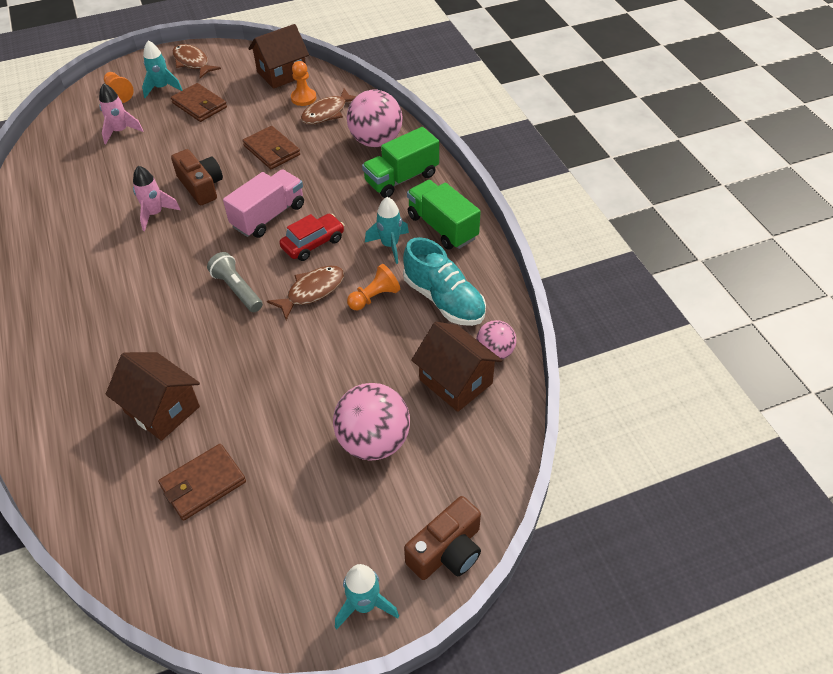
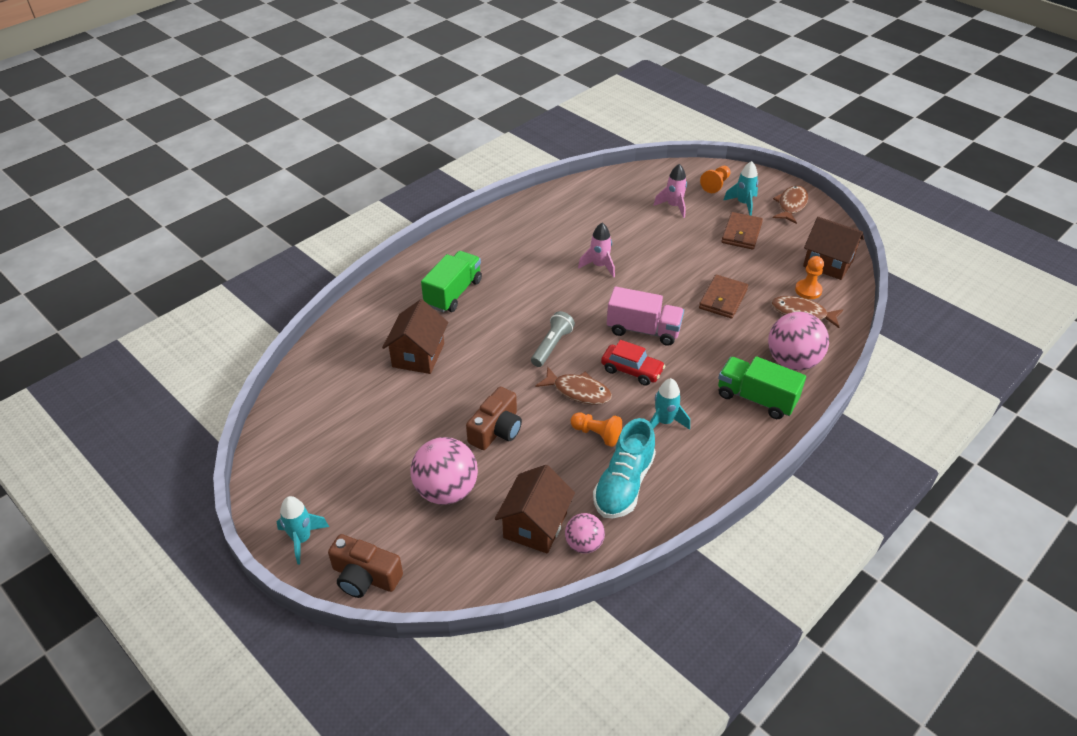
camera: 65 degrees right, 5 degrees down
(201, 186) = (648, 277): brown camera -> brown camera (496, 430)
(203, 484) = (366, 405): brown wallet -> none
(442, 227) = (714, 451): green truck -> green truck (453, 293)

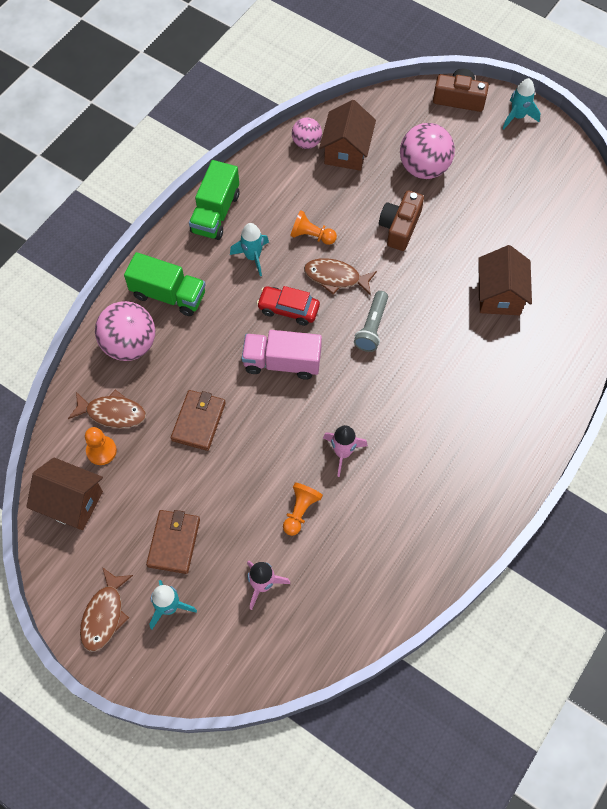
camera: 170 degrees right, 20 degrees up
(453, 293) = (495, 383): green truck -> green truck (215, 213)
(623, 484) = (282, 193): turquoise shoe -> none
(715, 185) = (206, 646): orange pawn -> orange pawn (300, 511)

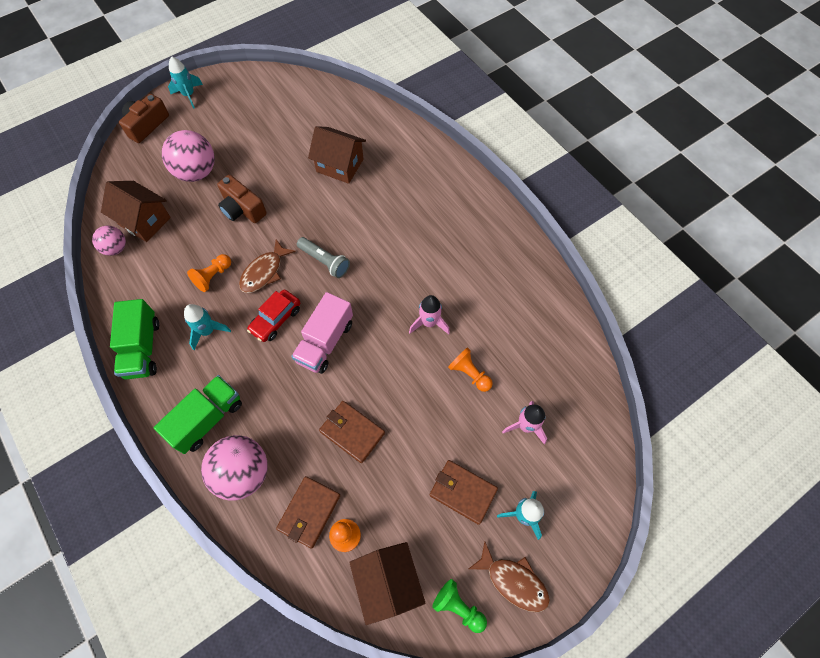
camera: 70 degrees left, 0 degrees up
(68, 570) = (458, 607): none -> green pawn
(71, 502) = (388, 582): brown house -> brown house turned 60 degrees counterclockwise
(112, 413) = (309, 512): brown fish -> brown wallet
(215, 213) = (142, 348): green truck -> green truck turned 45 degrees clockwise

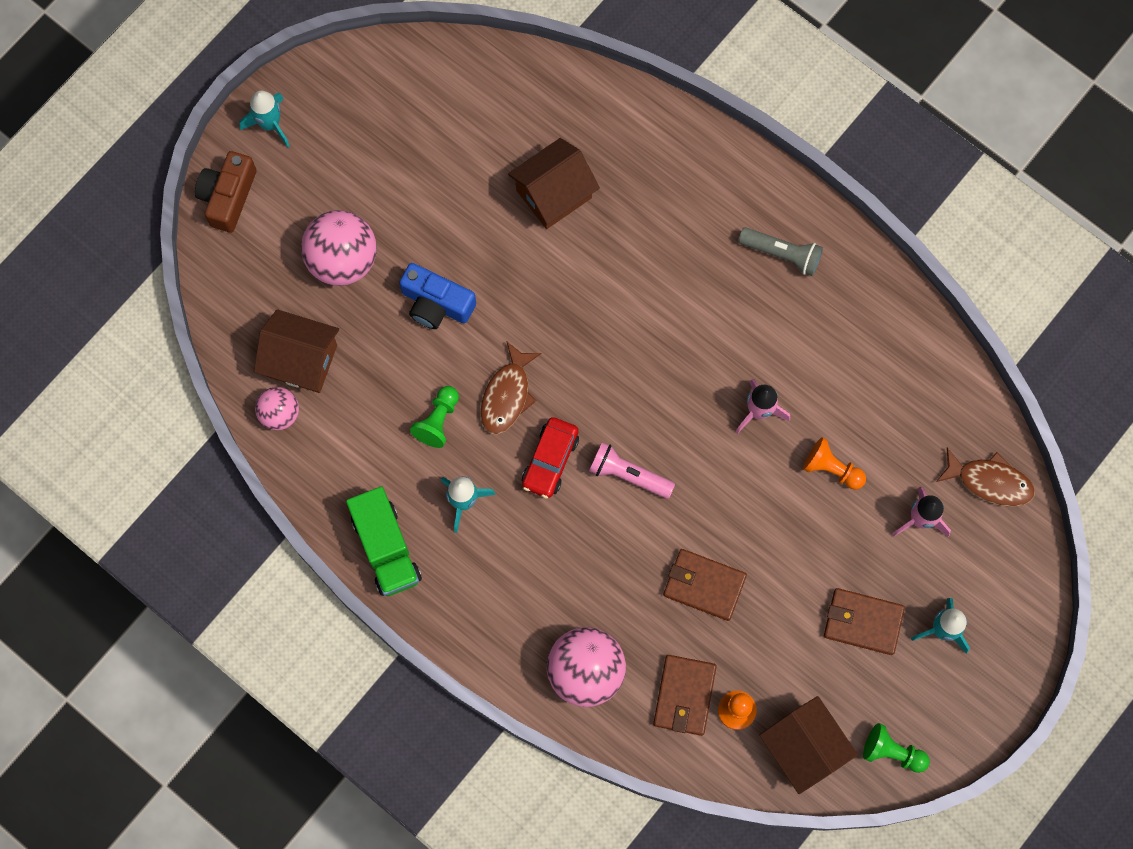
camera: 15 degrees left, 10 degrees up
(207, 419) = (513, 618): green truck -> none
(213, 276) = (438, 421): orange pawn -> green pawn
(242, 208) = (436, 303): brown camera -> blue camera
(325, 261) = (586, 357): grey flashlight -> grey flashlight (782, 254)
(325, 342) = (628, 475): pink truck -> pink flashlight
(340, 165) = (554, 194): brown house -> brown house turned 45 degrees counterclockwise
(513, 581) = (948, 707): brown fish -> brown fish (989, 482)

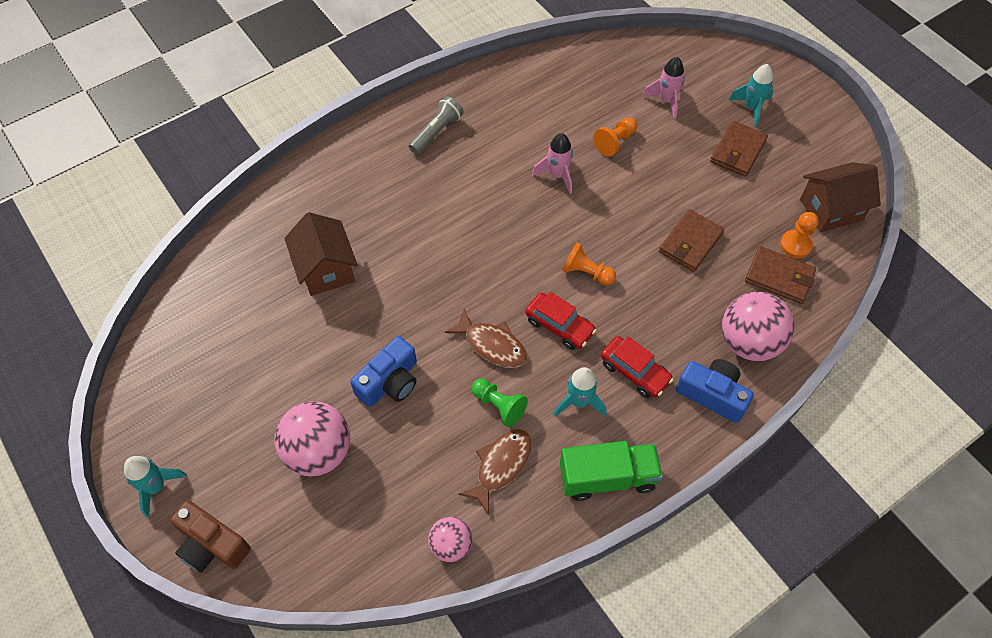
camera: 75 degrees left, 15 degrees down
(301, 360) = (404, 512): brown house -> none
(509, 640) = (712, 394): none -> blue camera
(515, 553) = (634, 372): none -> red car
(628, 475) = (586, 272): pink flashlight -> orange pawn
(892, 752) = (839, 157): green pawn -> none
(989, 482) = (647, 57): brown fish -> brown fish (501, 466)

